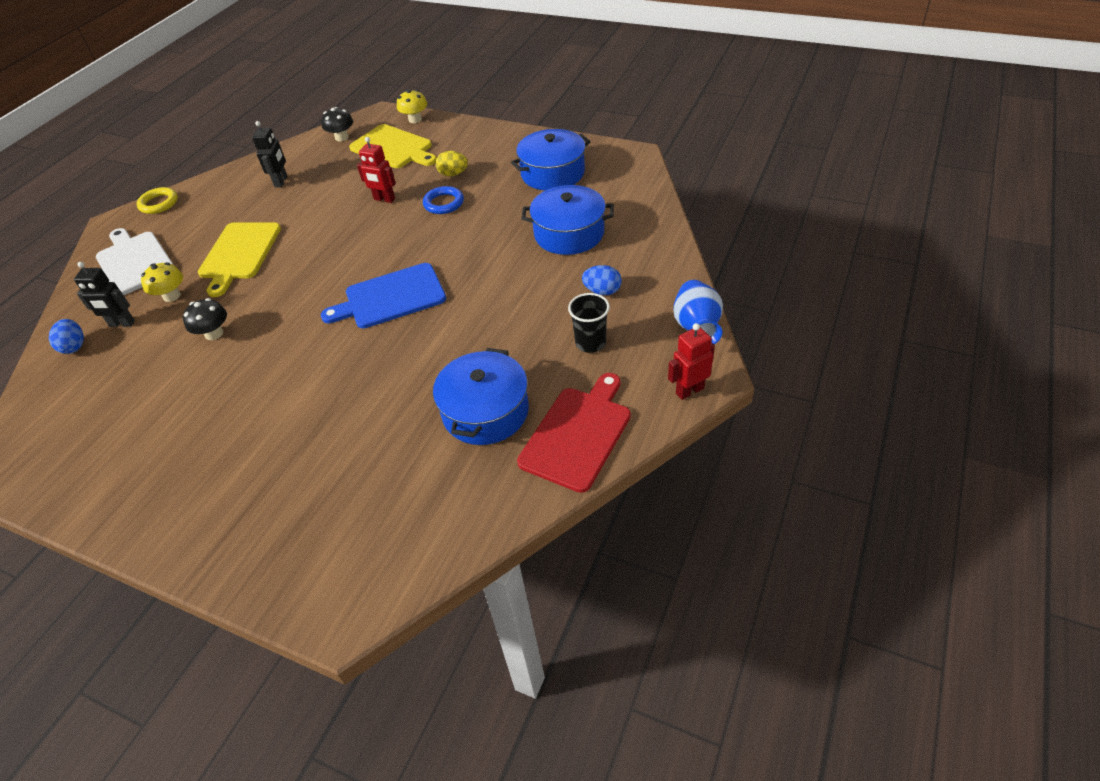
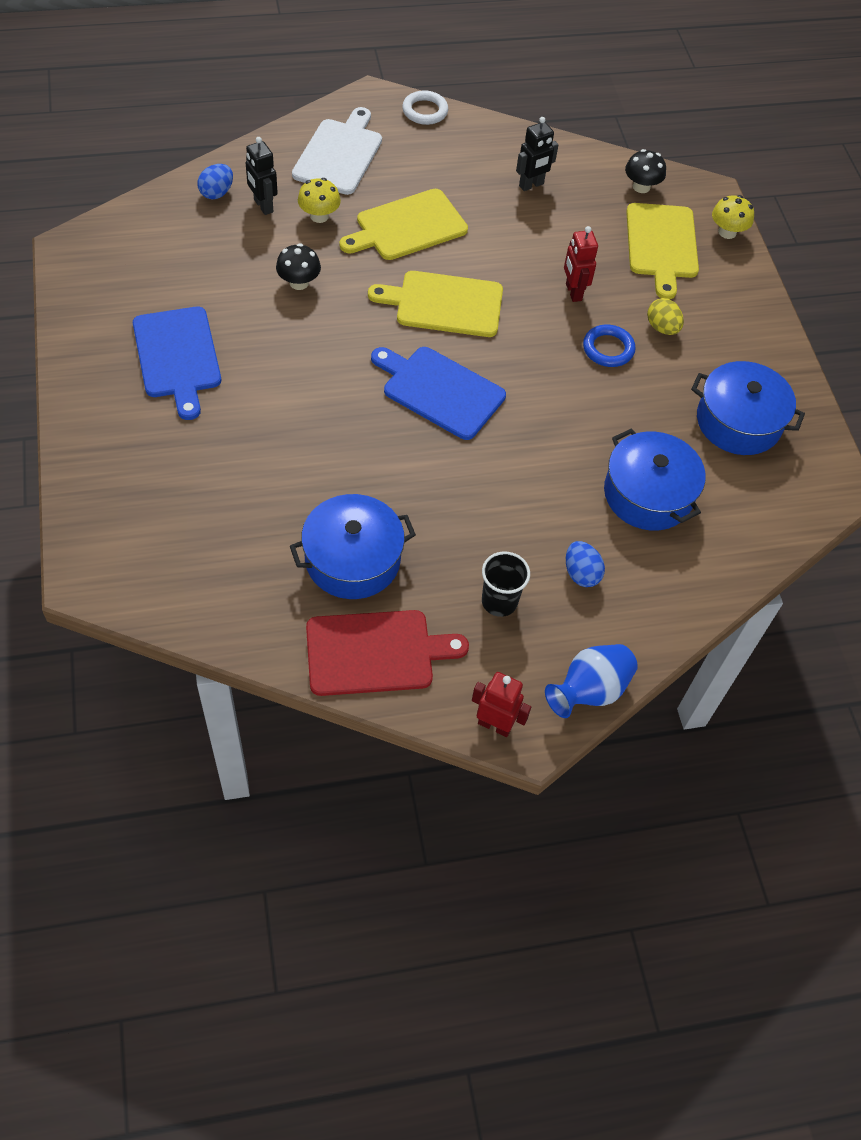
camera: 45 degrees right, 10 degrees up
(159, 203) = (425, 111): yellow ring -> white ring
(192, 442) = (178, 356): none -> blue cutting board
(324, 263) = (444, 304): none -> yellow cutting board

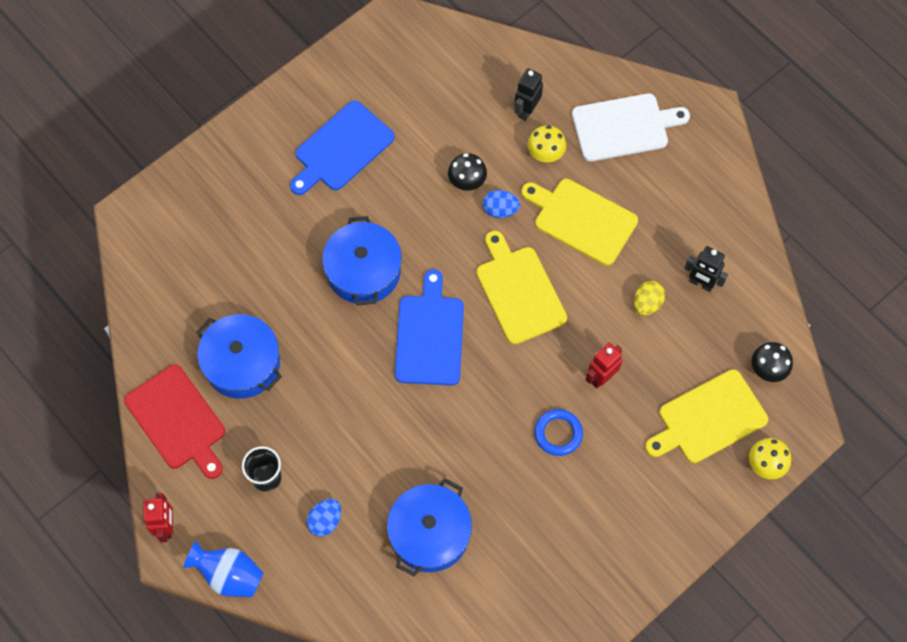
camera: 65 degrees right, 10 degrees up
(217, 193) = (516, 72): blue egg -> blue egg (500, 210)
(425, 111) = (725, 157): white ring -> none
(662, 328) = (611, 463): yellow egg -> yellow egg (647, 303)
(738, 422) = (550, 569): blue pot -> blue pot (363, 271)

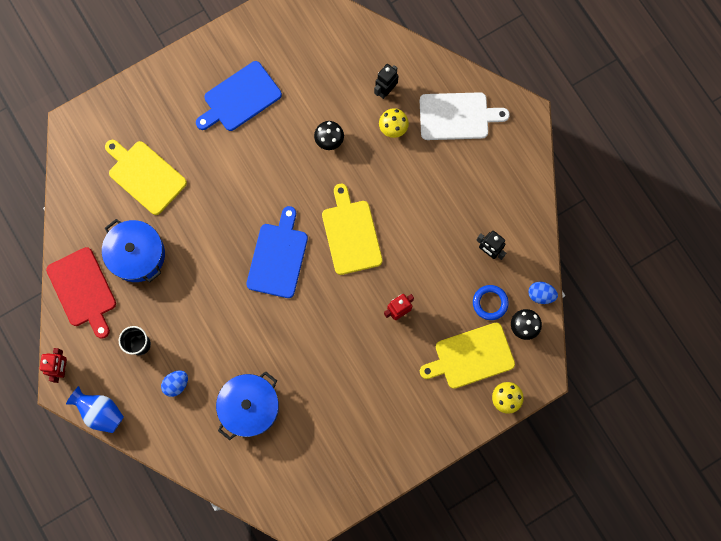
camera: 10 degrees right, 10 degrees up
(363, 271) = (238, 198): blue pot -> none
(500, 210) = (350, 167): blue egg -> blue egg (540, 295)
(558, 433) = (358, 348): blue ring -> blue ring (490, 303)
(581, 220) = (409, 186): yellow cutting board -> yellow cutting board (145, 176)
(647, 303) = (444, 260): yellow egg -> none

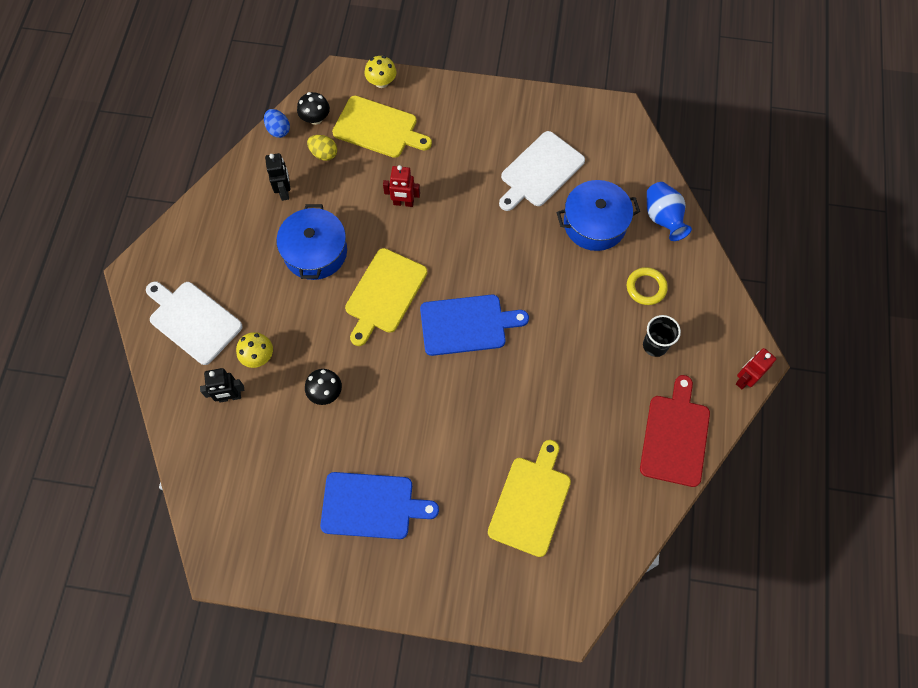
camera: 140 degrees left, 10 degrees down
(101, 412) = (733, 315): blue vase -> blue vase (663, 218)
(137, 255) = (597, 429): blue pot -> blue pot (315, 252)
(145, 176) = (530, 502): yellow cutting board -> yellow cutting board turned 150 degrees counterclockwise
(176, 384) = (646, 287): blue egg -> yellow ring
(278, 257) = (467, 324): blue cutting board -> blue cutting board turned 150 degrees counterclockwise
(322, 418) = (540, 171): none -> white cutting board
(490, 303) = (324, 154): blue ring -> yellow egg

